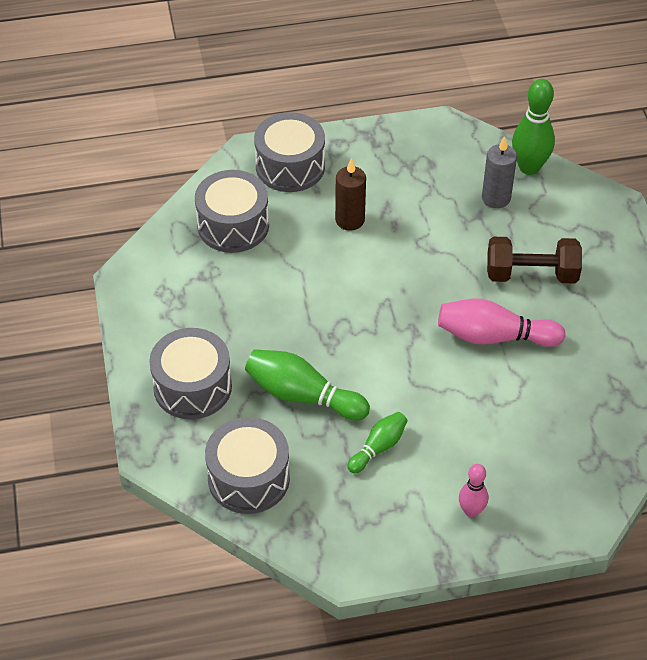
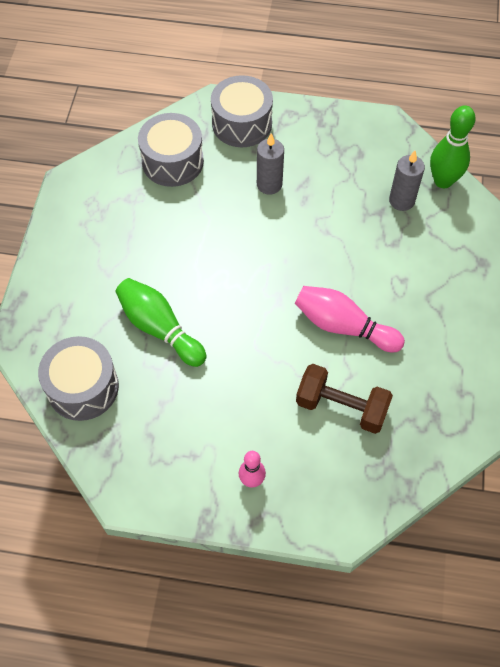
camera: 20 degrees right, 10 degrees up
(192, 387) = (76, 292): grey drum -> none
(350, 220) = (269, 184): brown candle -> grey candle
(378, 447) = (200, 395): green bowling pin -> none
(531, 274) = (401, 279): brown dumbbell -> brown dumbbell (341, 407)

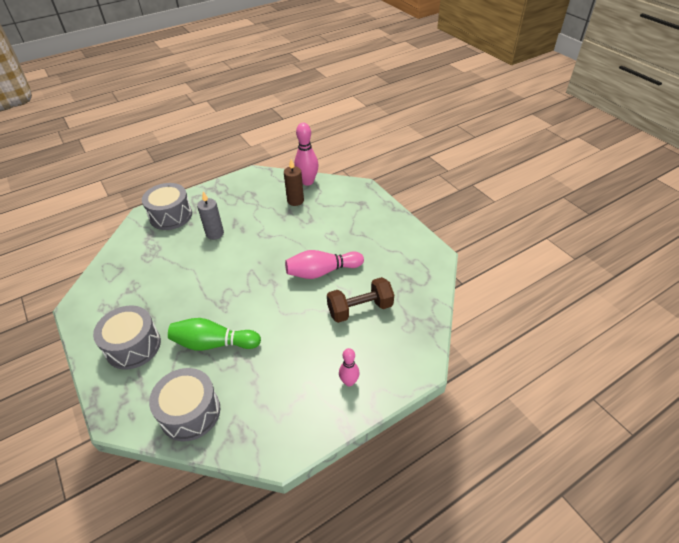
camera: 40 degrees left, 15 degrees down
(172, 161) = (142, 256): grey drum -> grey drum (133, 346)
(401, 201) = (295, 201): grey candle -> brown candle
(443, 181) = (307, 182): green bowling pin -> pink bowling pin

